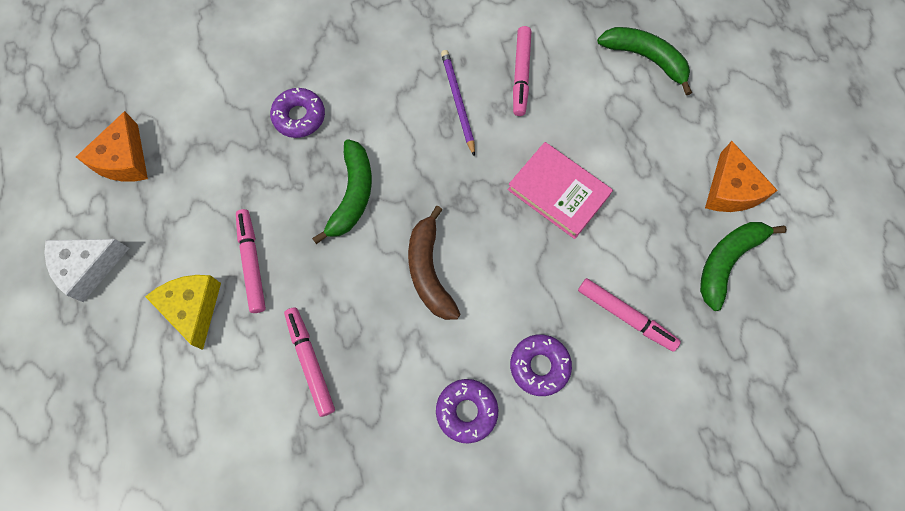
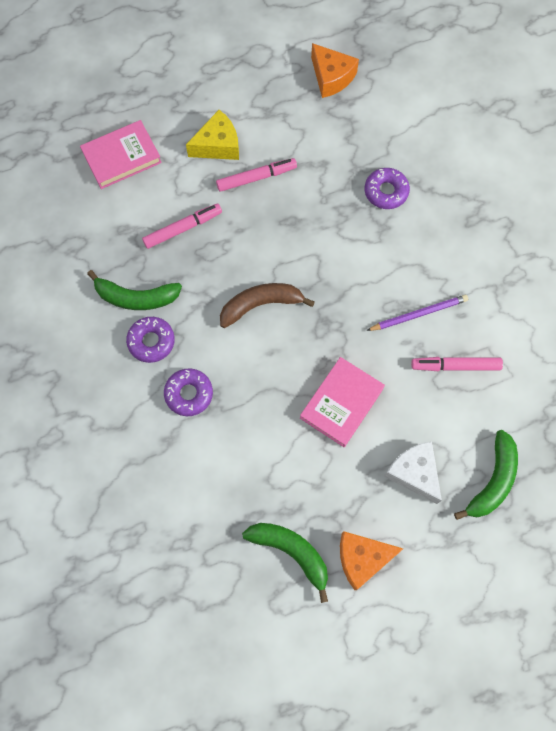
camera: 85 degrees right, 0 degrees up
(89, 267) = (243, 73): white cheese -> white cheese (414, 473)
(124, 160) = (331, 77): orange cheese -> orange cheese turned 135 degrees counterclockwise
(184, 443) = (122, 157): none -> pink book
(352, 195) = (320, 240): green banana -> green banana (136, 297)
(626, 316) = (235, 462): pink marker -> none

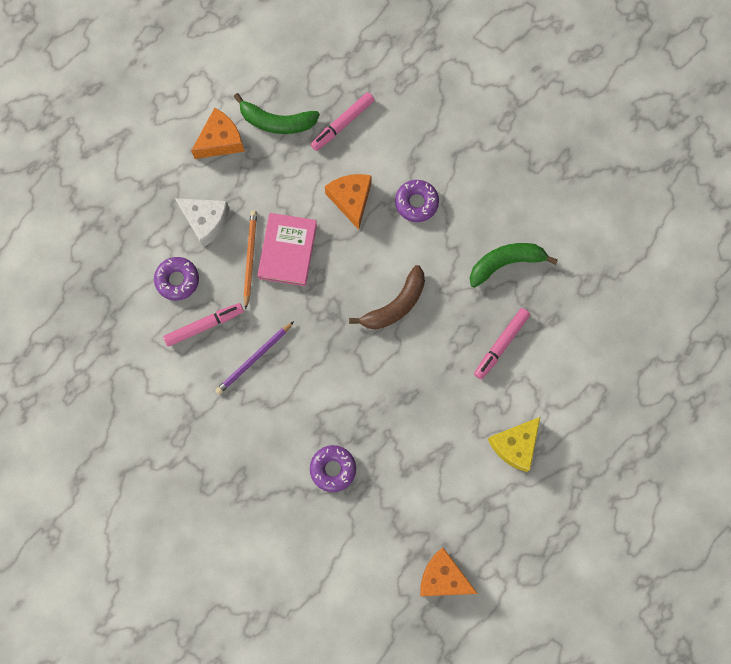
camera: 155 degrees right, 5 degrees up
(122, 157) = (597, 390): pink book -> none
(151, 341) = (471, 231): purple donut -> purple donut (177, 280)
(253, 427) = (351, 200): none -> orange cheese
(256, 178) = (461, 427): pink marker -> pink marker (342, 124)
(383, 413) = (250, 258): none -> orange pencil
(492, 480) = (140, 243): green banana -> none

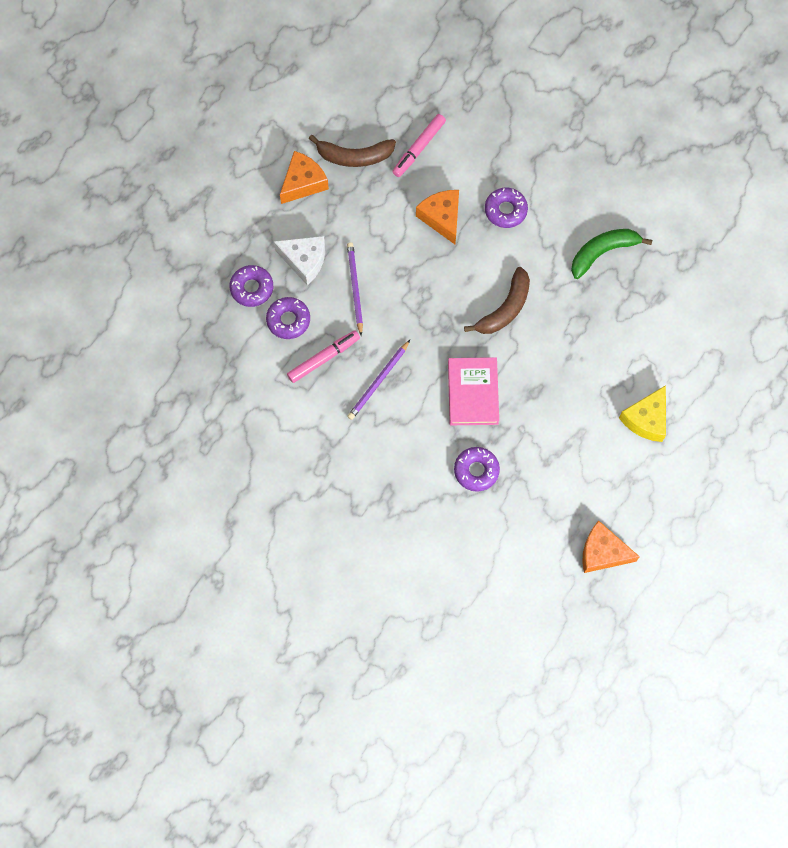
camera: 10 degrees left, 5 degrees down
(148, 241) = (252, 288): none -> purple donut
(250, 258) = (355, 288): orange pencil -> purple pencil
(276, 122) = (354, 156): green banana -> brown banana
(288, 251) = (390, 275): pink book -> pink book (473, 393)
(501, 345) = (614, 329): pink marker -> none

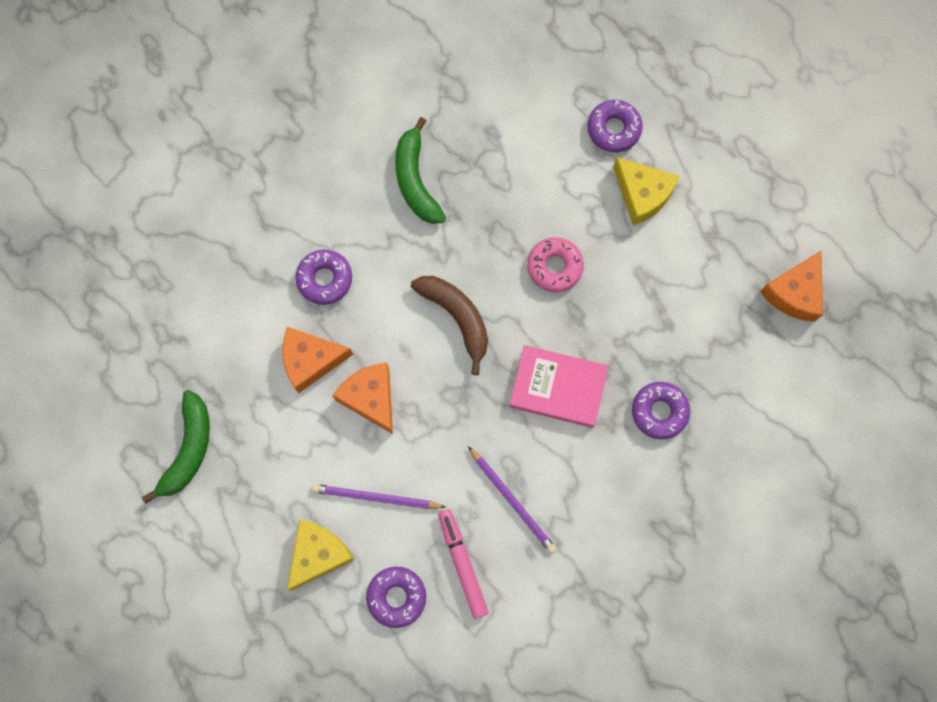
camera: 75 degrees left, 5 degrees up
(252, 288) = (337, 635): purple donut -> purple donut (613, 129)
(303, 183) = (205, 527): orange cheese -> orange cheese (370, 398)
(304, 260) = (318, 554): white cheese -> yellow cheese
(354, 156) = (188, 449): brown banana -> green banana
(419, 148) = (204, 363): pink marker -> none
(566, 368) = (554, 267): none -> pink donut

